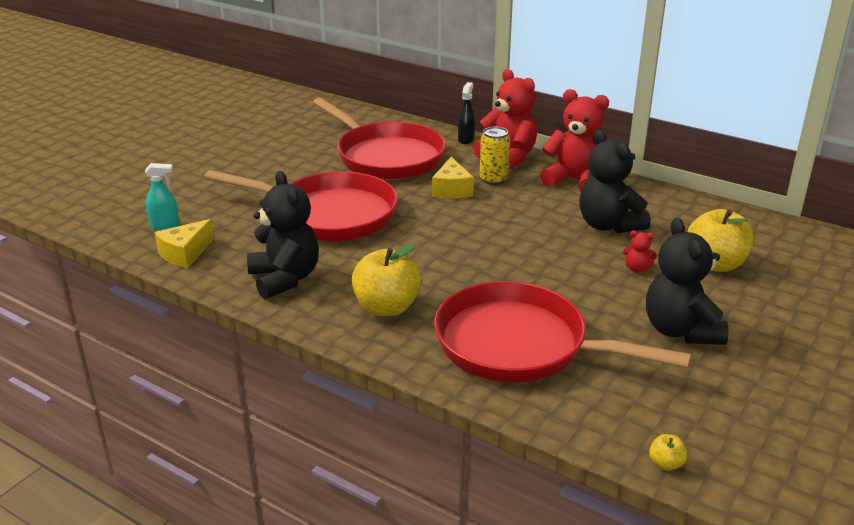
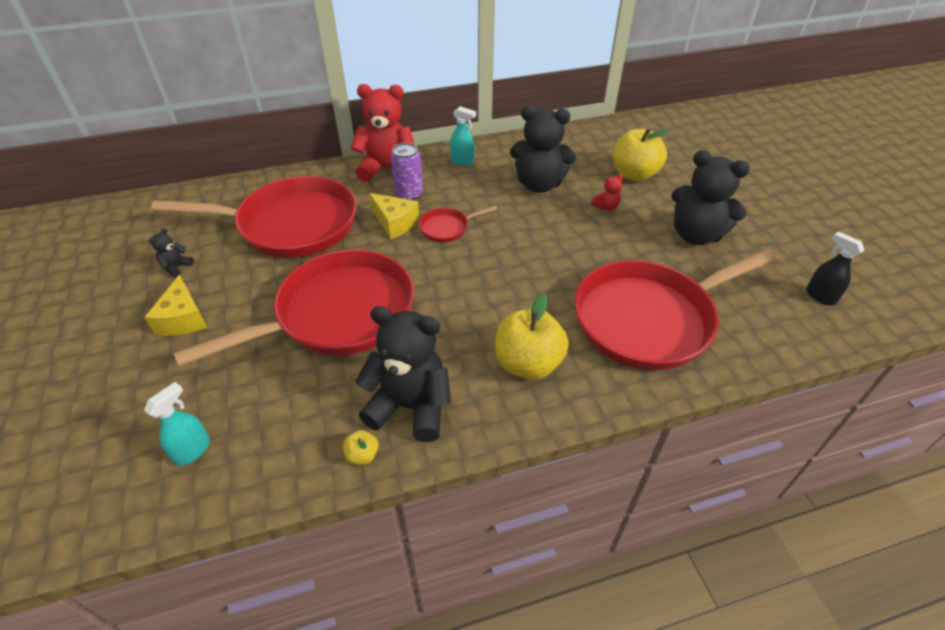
camera: 50 degrees left, 15 degrees up
(185, 254) = (272, 462): yellow cheese -> yellow cheese (183, 318)
(290, 144) = (176, 267): none -> black teddy bear
(466, 139) = (329, 171): black spray bottle -> black spray bottle (820, 296)
(482, 211) = (447, 228): none -> red pan
(493, 179) = (409, 194): yellow can -> purple can
(575, 180) = (462, 161): red teddy bear -> turquoise spray bottle
(666, 464) = (838, 334): yellow apple -> yellow apple (362, 455)

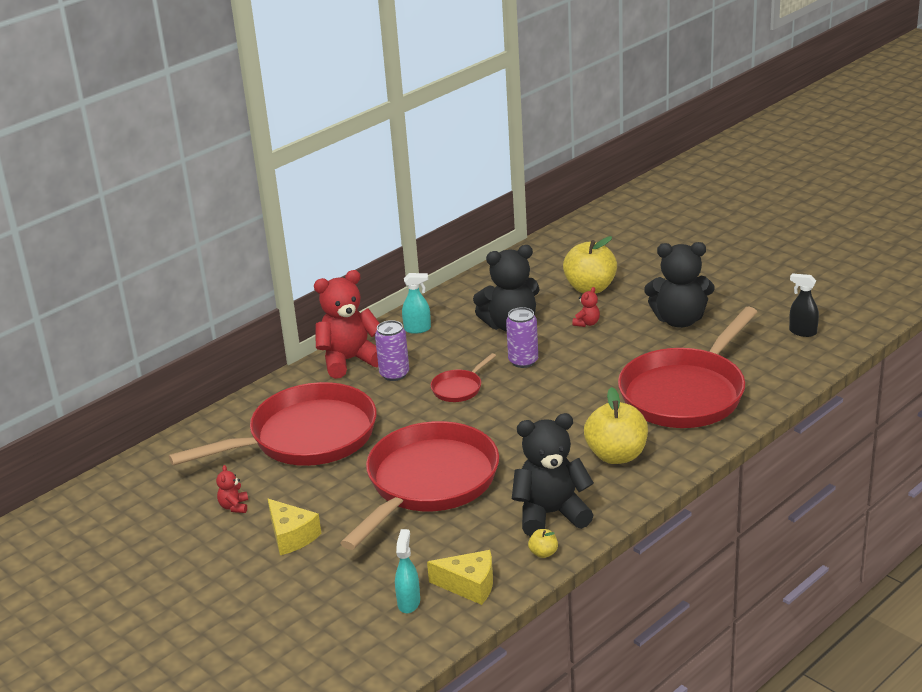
camera: 25 degrees left, 15 degrees down
(176, 267) = (234, 506): black teddy bear -> red teddy bear
(395, 223) = (405, 401): yellow cheese -> yellow cheese (469, 585)
(522, 223) = (523, 361): none -> purple can

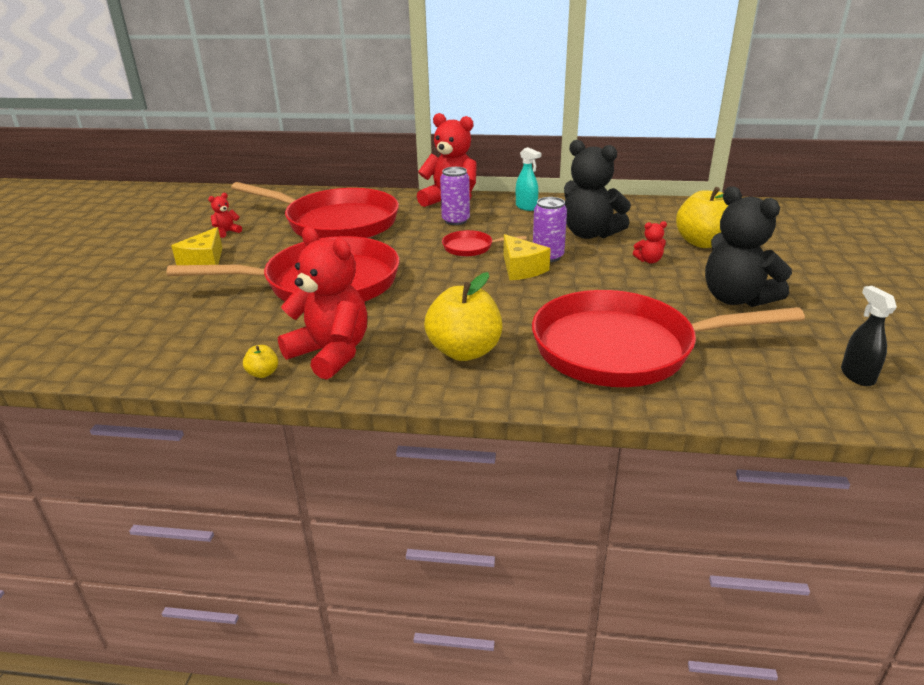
camera: 50 degrees right, 0 degrees up
(409, 602) = (141, 337): turquoise spray bottle -> none
(469, 585) = (184, 355): yellow cheese -> yellow cheese (521, 269)
(551, 514) = (331, 353): black teddy bear -> red teddy bear

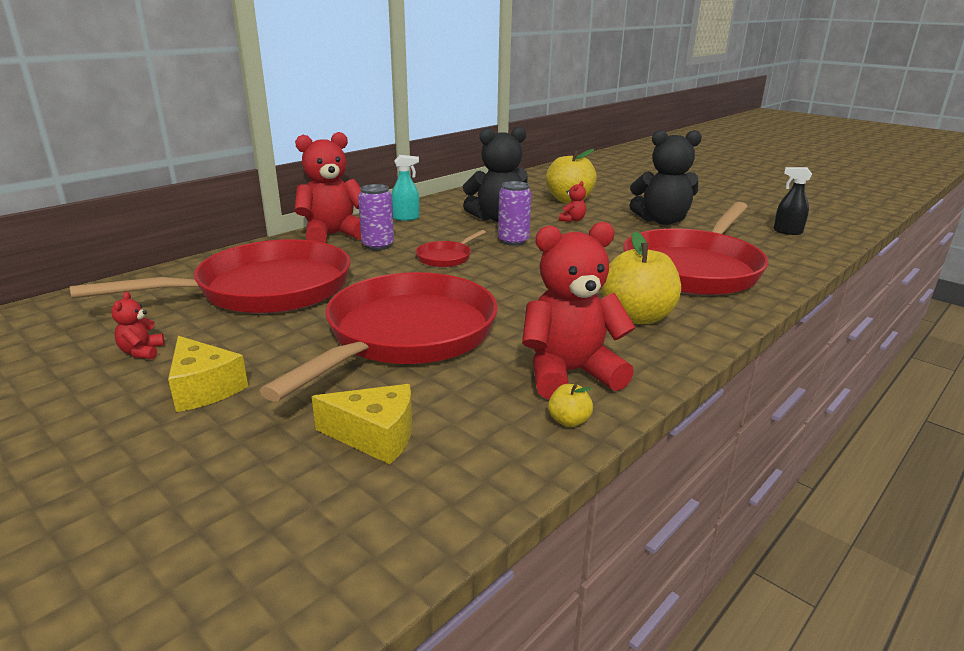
camera: 55 degrees left, 5 degrees down
(521, 269) = (519, 255): yellow cheese -> yellow cheese (375, 436)

